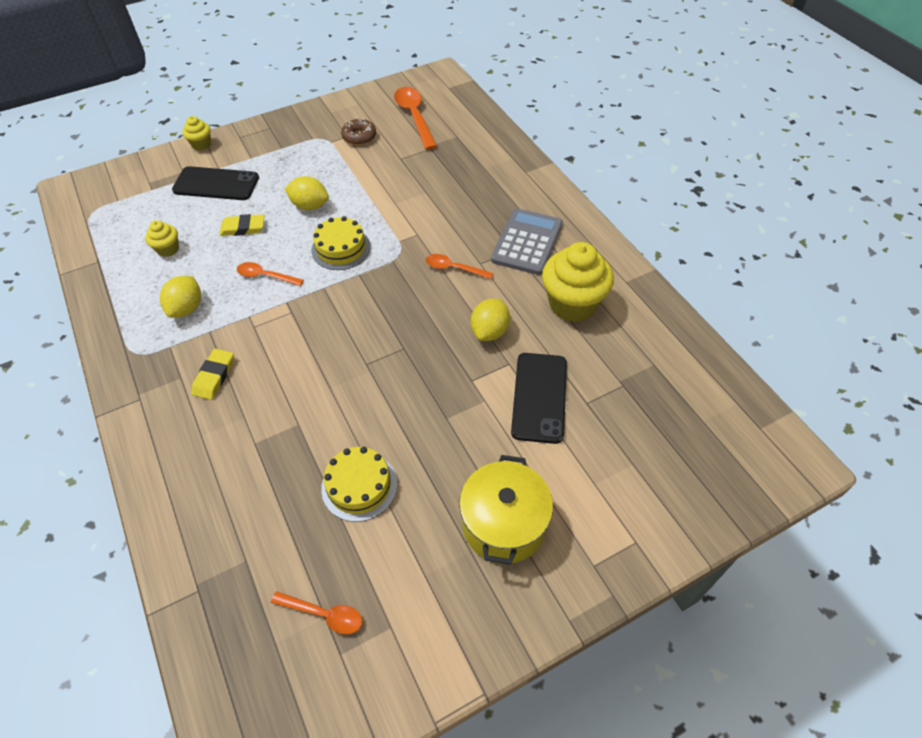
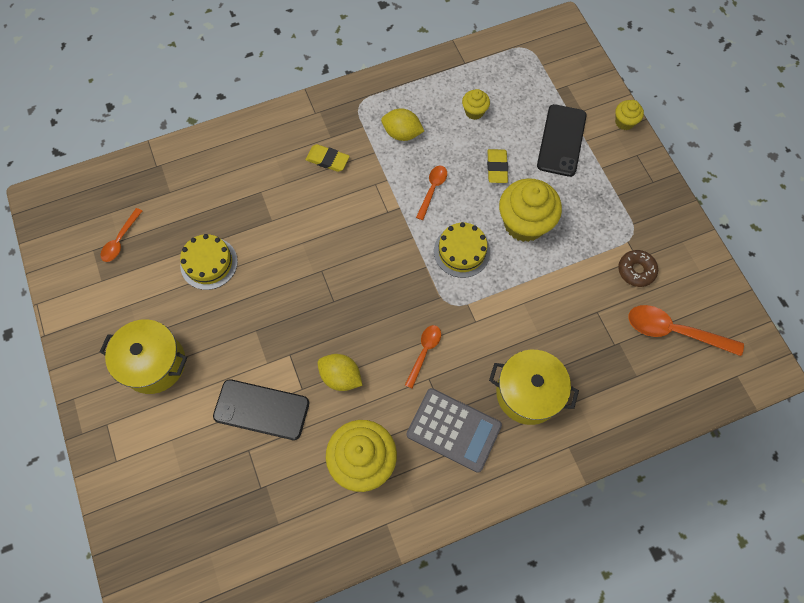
camera: 95 degrees right, 15 degrees up
(310, 206) = (524, 223): yellow lemon -> yellow cupcake
(414, 117) = (674, 331): orange spoon -> orange spoon turned 150 degrees counterclockwise
(483, 197) = (528, 393): none -> yellow pot

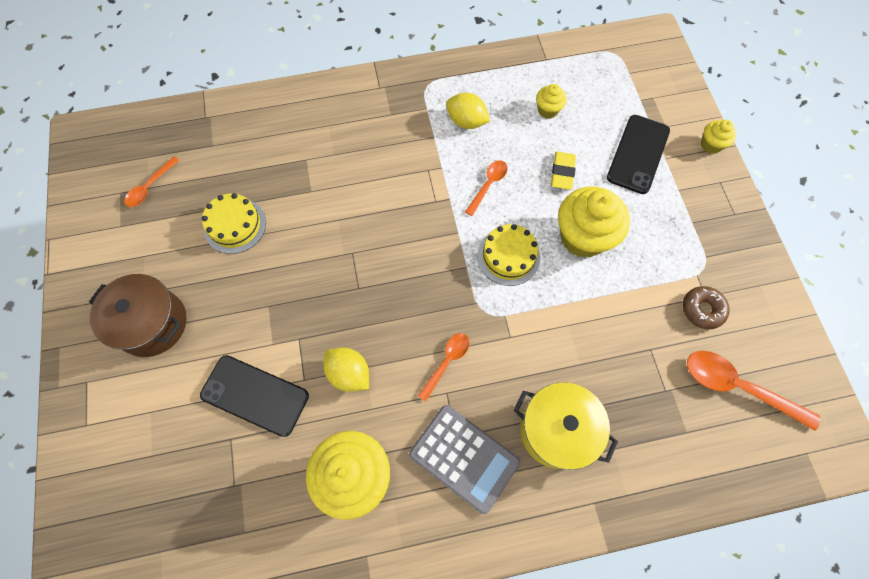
camera: 10 degrees right, 0 degrees up
(154, 363) = (152, 323): yellow pot -> brown pot
(327, 160) = (382, 137): yellow eraser -> none

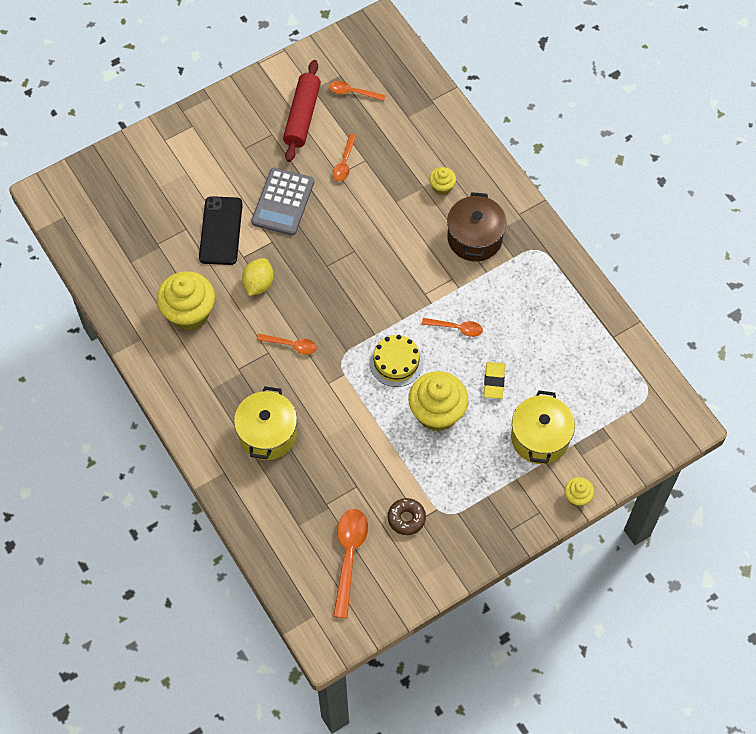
camera: 70 degrees right, 5 degrees down
(149, 249) = (302, 116): none -> red rolling pin
(152, 323) = (247, 145): brown pot -> brown pot (474, 238)
(235, 225) = (344, 163): yellow cake -> orange spoon
(464, 458) = (225, 378): grey calculator -> grey calculator (283, 202)
(466, 122) = (513, 292): yellow lemon -> none
(547, 110) = (555, 353): yellow cupcake -> yellow cupcake (442, 187)
(562, 172) = (494, 381): yellow eraser -> yellow eraser turned 75 degrees counterclockwise
(638, 154) = (540, 438): black phone -> yellow pot

